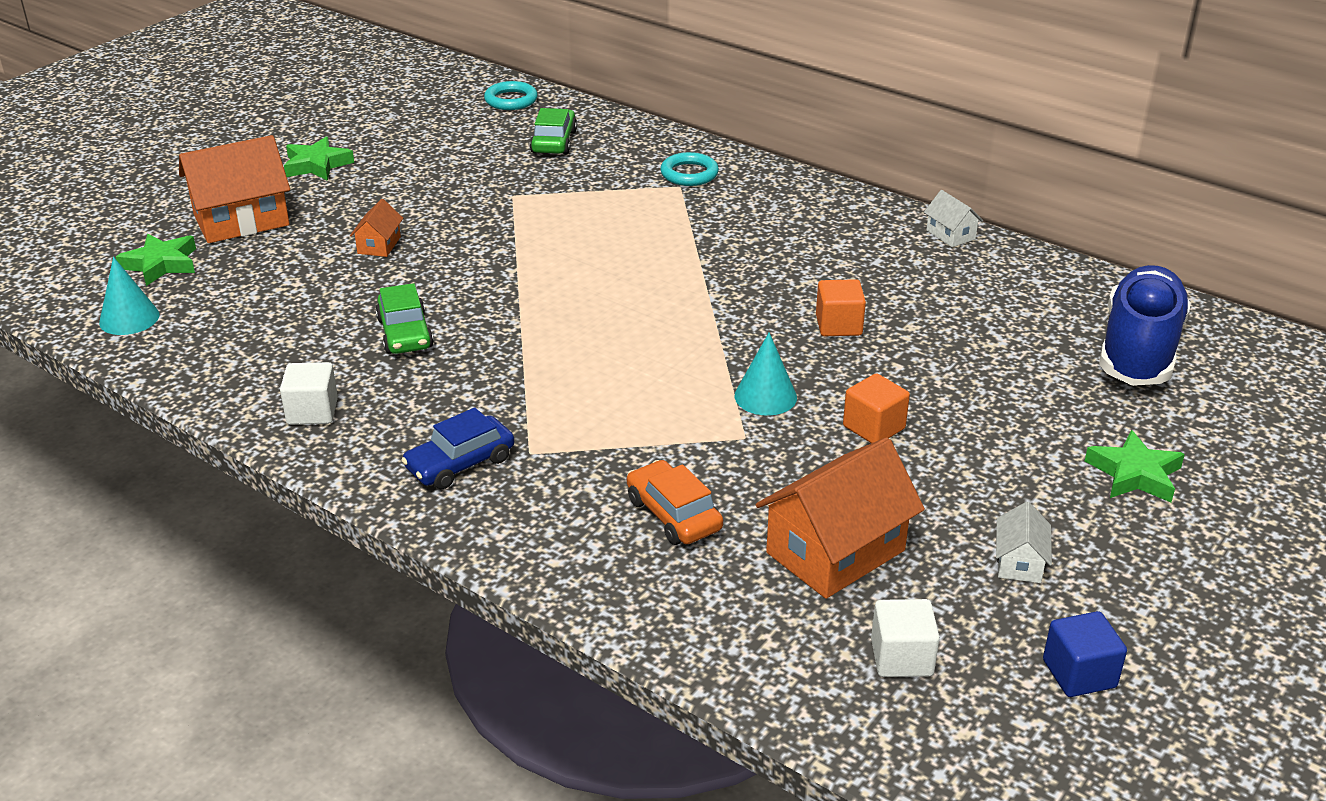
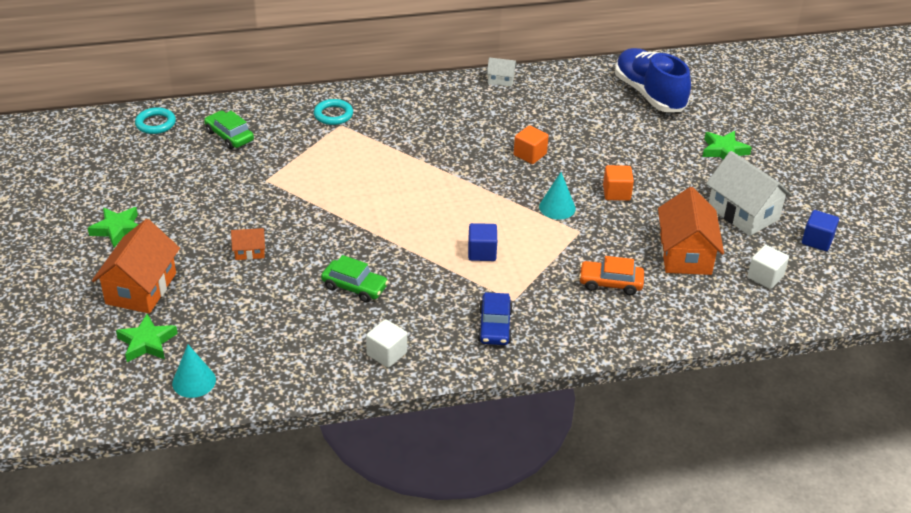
camera: 50 degrees left, 5 degrees up
(379, 245) = (249, 252): orange house -> orange house turned 60 degrees counterclockwise
(589, 385) = (482, 252): none -> blue cube
(1019, 562) = (743, 213): white house -> white house, size x2.08

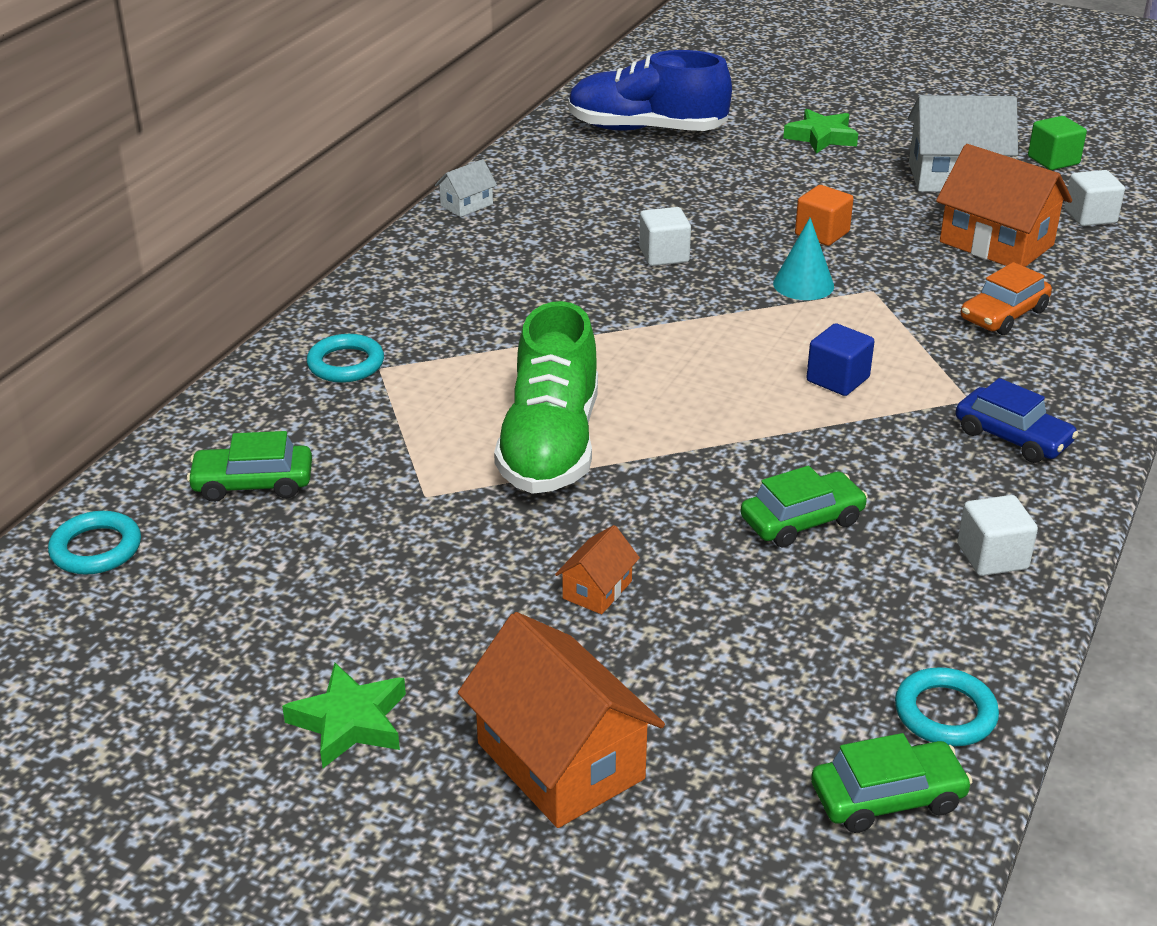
camera: 50 degrees left, 5 degrees down
(147, 342) = (725, 816): green star -> none
(194, 381) = (887, 797): turquoise cone -> green car
(261, 378) = (945, 713): none -> turquoise ring
(335, 194) = (550, 445): none -> green shoe
(530, 155) = (664, 255): orange cube -> white cube
(817, 240) = (1053, 160): blue cube -> green cube

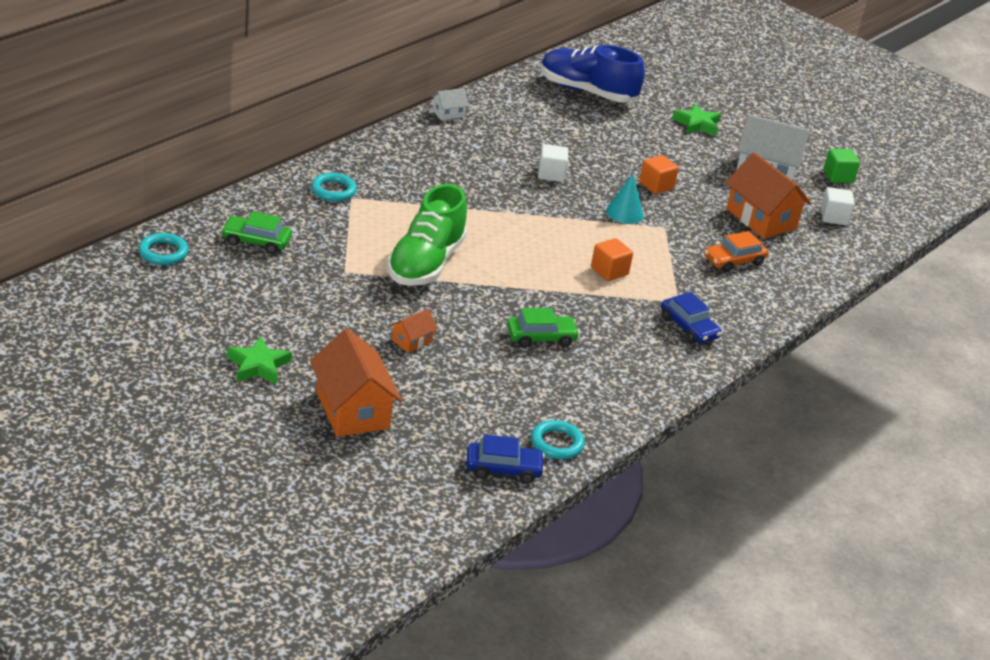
camera: 10 degrees right, 0 degrees up
(837, 379) = (609, 271): blue cube -> orange cube
(887, 797) = (503, 469): green car -> blue car
(992, 557) = (633, 382): white cube -> none

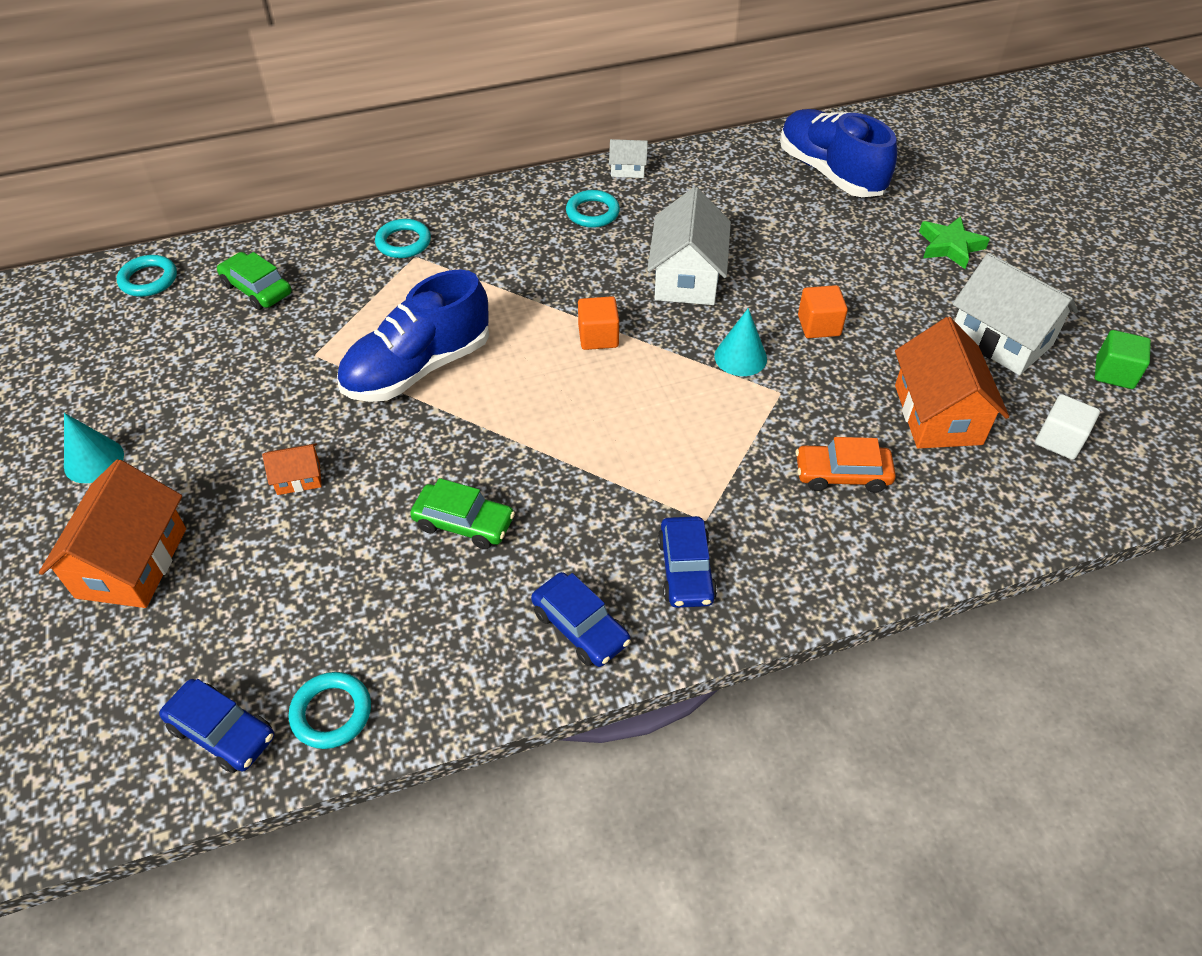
camera: 35 degrees right, 15 degrees up
(258, 366) = (94, 460): green star -> turquoise cone
(425, 263) = (418, 368): green shoe -> blue shoe
(450, 146) = (592, 213): none -> turquoise ring
(551, 174) = (687, 278): white cube -> white house
(609, 271) = (645, 442): orange cube -> orange cube (598, 337)
(656, 368) = (580, 627): none -> blue car

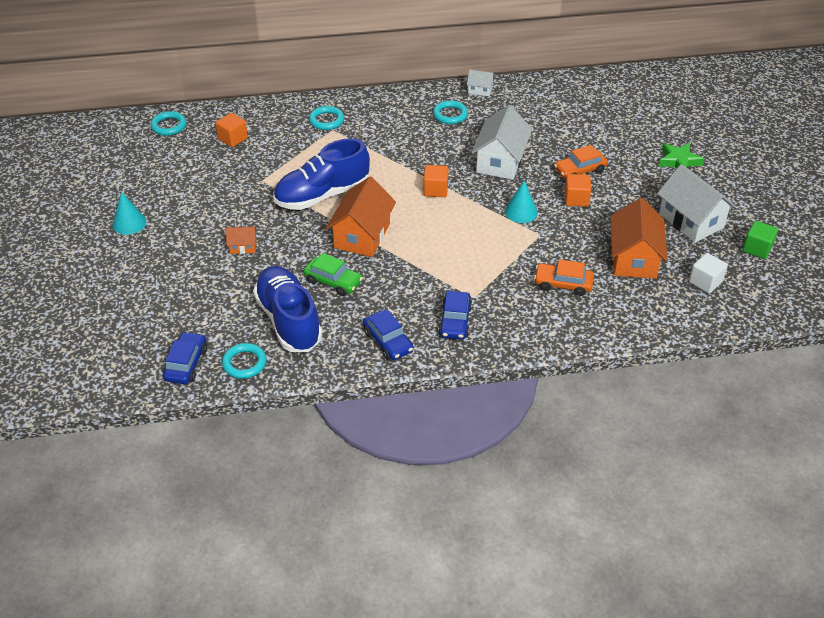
camera: 10 degrees right, 5 degrees down
(132, 562) = (146, 278): orange house -> orange house (362, 235)
(222, 732) = (186, 364): blue car -> blue car turned 120 degrees counterclockwise
(257, 289) = (233, 139): green car -> orange cube
(810, 278) = (580, 170): none -> orange car
(830, 173) = (614, 106): blue shoe -> blue shoe (289, 320)

